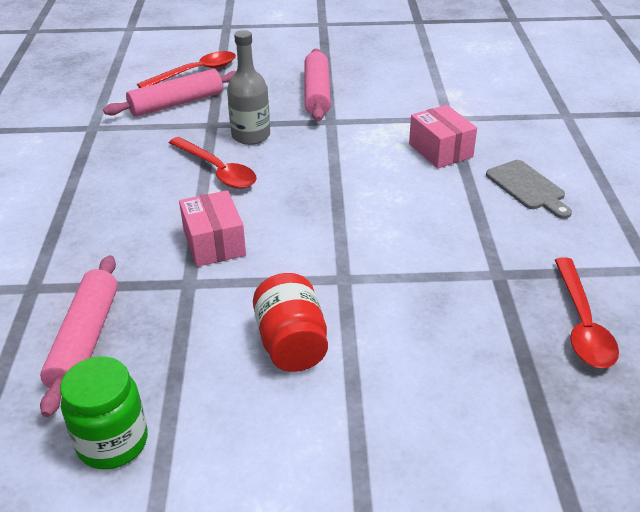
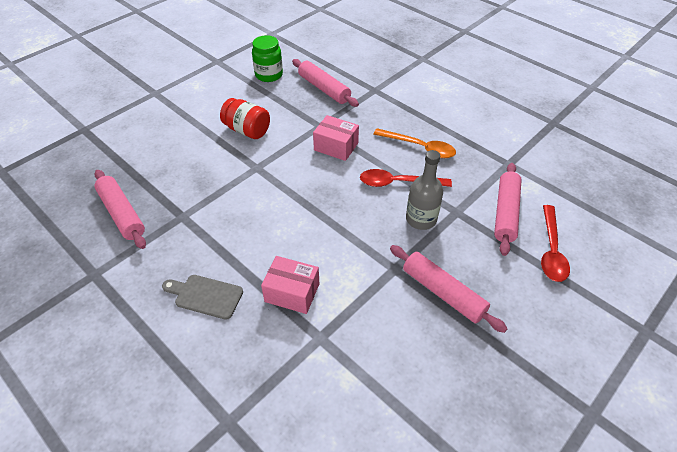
camera: 135 degrees right, 10 degrees up
(133, 186) = (419, 147): none -> orange spoon
(582, 324) = (122, 214): red spoon -> pink rolling pin

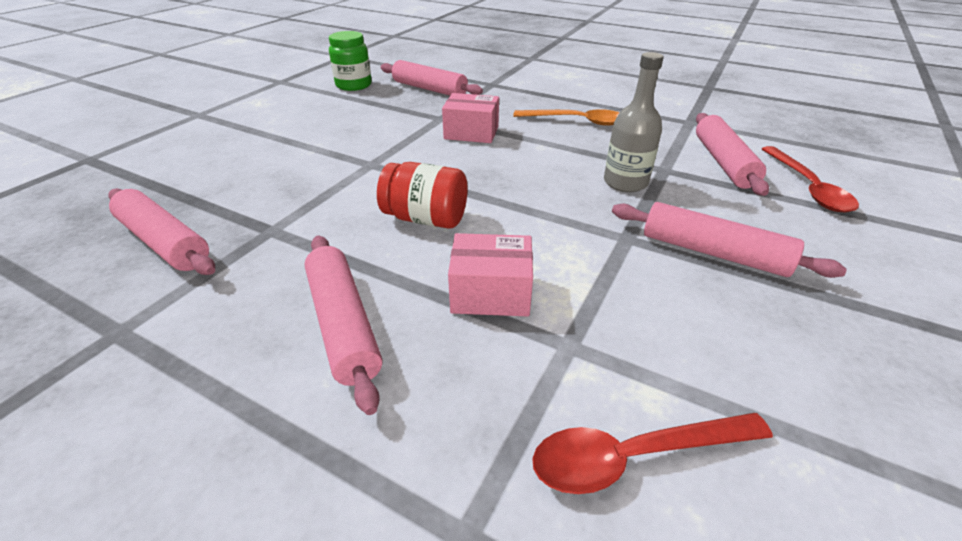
camera: 15 degrees left, 10 degrees down
(205, 296) = (343, 324): grey cutting board -> pink rolling pin
(247, 130) = (343, 132): red jar -> red jar (426, 219)
(398, 183) = (572, 154): red spoon -> red spoon (634, 456)

